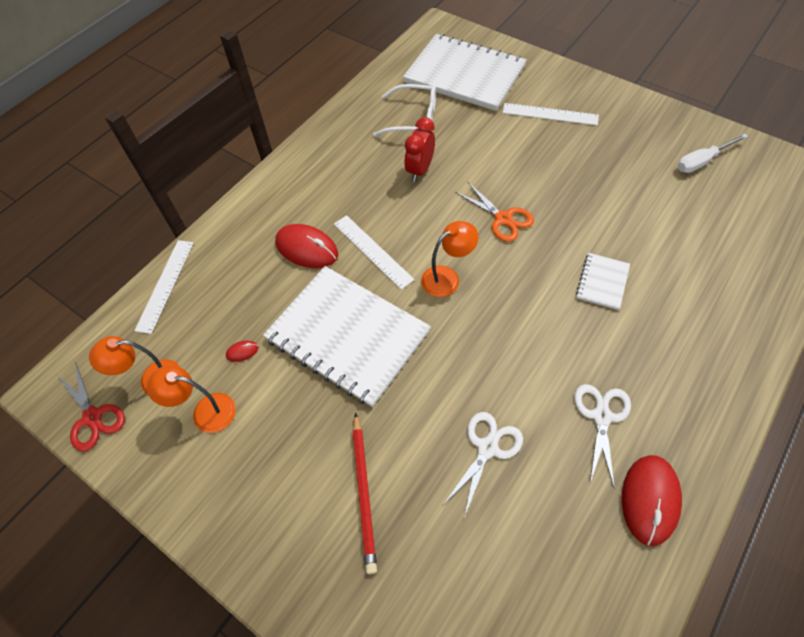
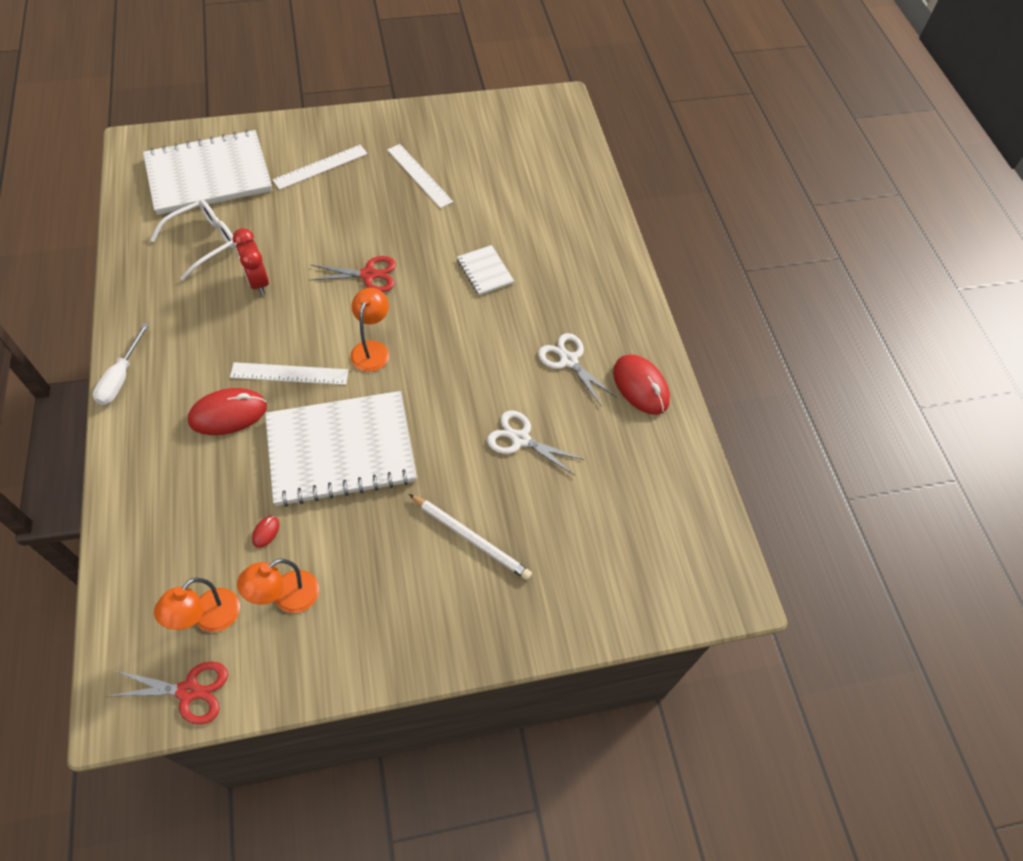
camera: 55 degrees left, 0 degrees up
(165, 285) = (124, 543): white ruler -> white ruler (419, 175)
(364, 492) = (471, 538): red pencil -> white pencil
(487, 448) = (520, 439): white scissors -> white scissors turned 45 degrees counterclockwise
(503, 218) = (369, 275): orange scissors -> red scissors
(702, 161) = (469, 137): white screwdriver -> white screwdriver (121, 377)

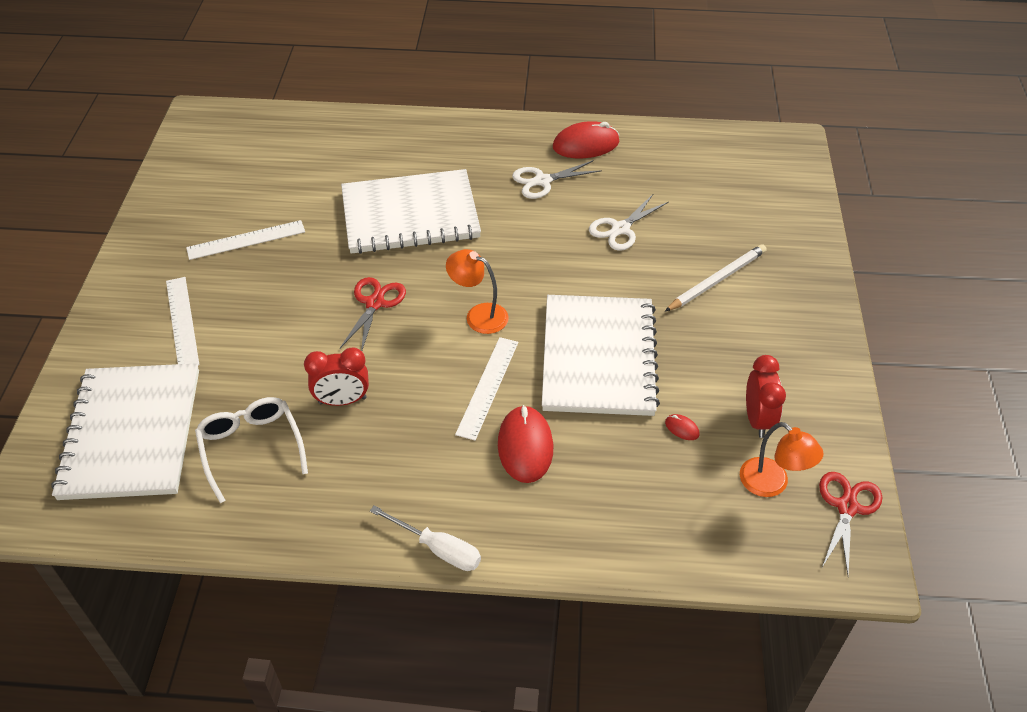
camera: 70 degrees left, 10 degrees down
(287, 597) = (757, 419): orange lamp -> red clock
(485, 271) = (410, 215): white notebook -> white notebook, size x2.29

